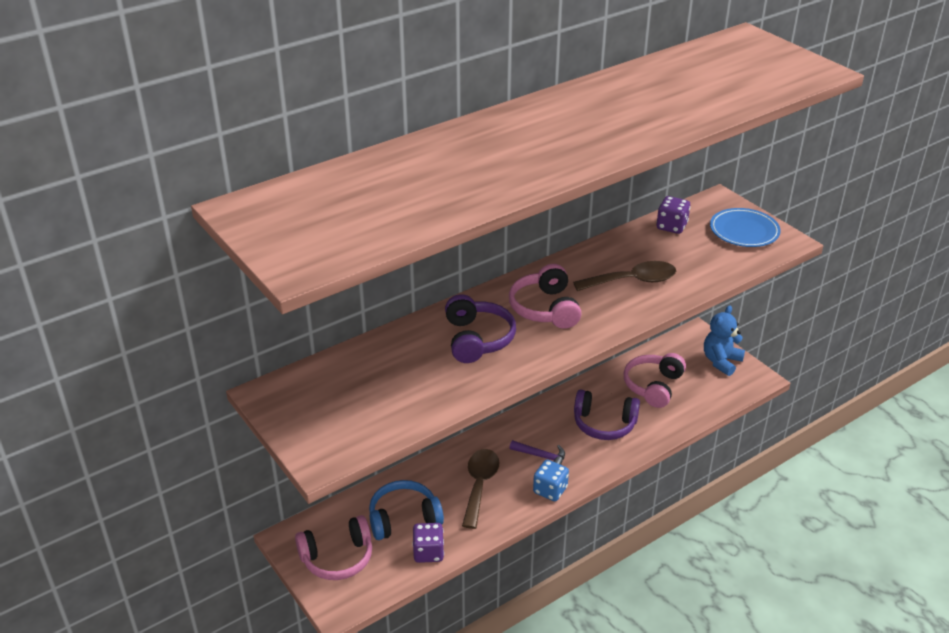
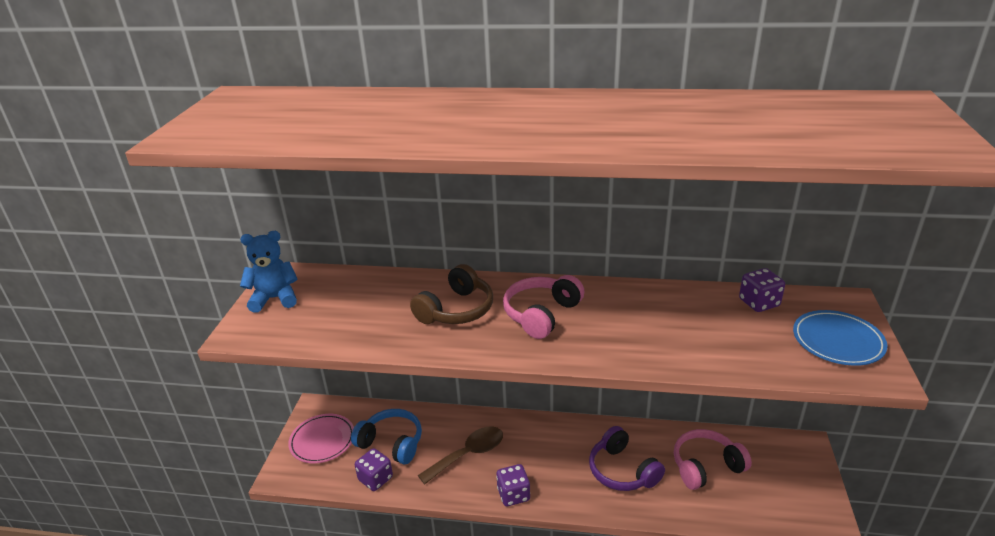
camera: 45 degrees right, 5 degrees down
(337, 558) = (322, 441): pink headphones -> pink plate
(477, 339) = (456, 310): purple headphones -> brown headphones
(541, 456) = (539, 463): purple hammer -> none
(550, 490) = (513, 494): blue dice -> purple dice
(632, 281) = (651, 330): brown spoon -> none
(721, 361) = (804, 485): blue teddy bear -> blue teddy bear (275, 298)

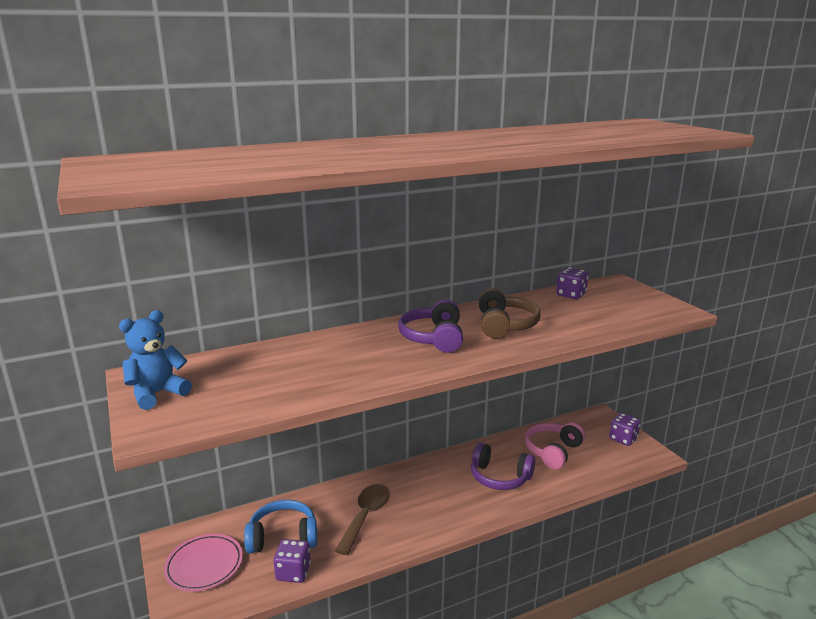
camera: 35 degrees left, 10 degrees down
(456, 310) = (359, 353): brown headphones -> brown headphones (504, 325)
(513, 494) = (432, 529): purple dice -> purple dice (623, 439)
(541, 314) = (433, 338): pink headphones -> purple headphones
(837, 341) = (639, 302): blue plate -> none

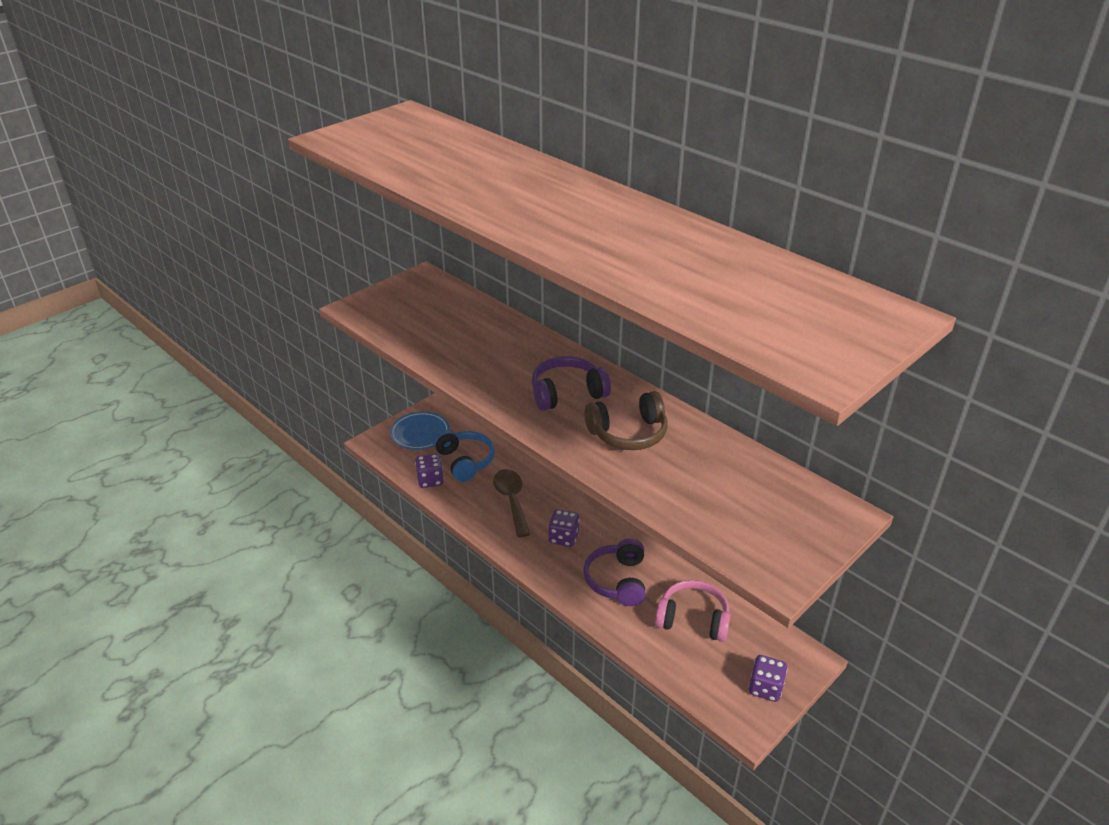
camera: 70 degrees right, 15 degrees up
(157, 394) = (400, 293): blue teddy bear -> none
(204, 565) = (420, 433): pink plate -> blue plate
(366, 516) = (511, 500): brown spoon -> brown spoon turned 105 degrees counterclockwise
(571, 295) = (761, 473): purple dice -> purple dice (563, 537)

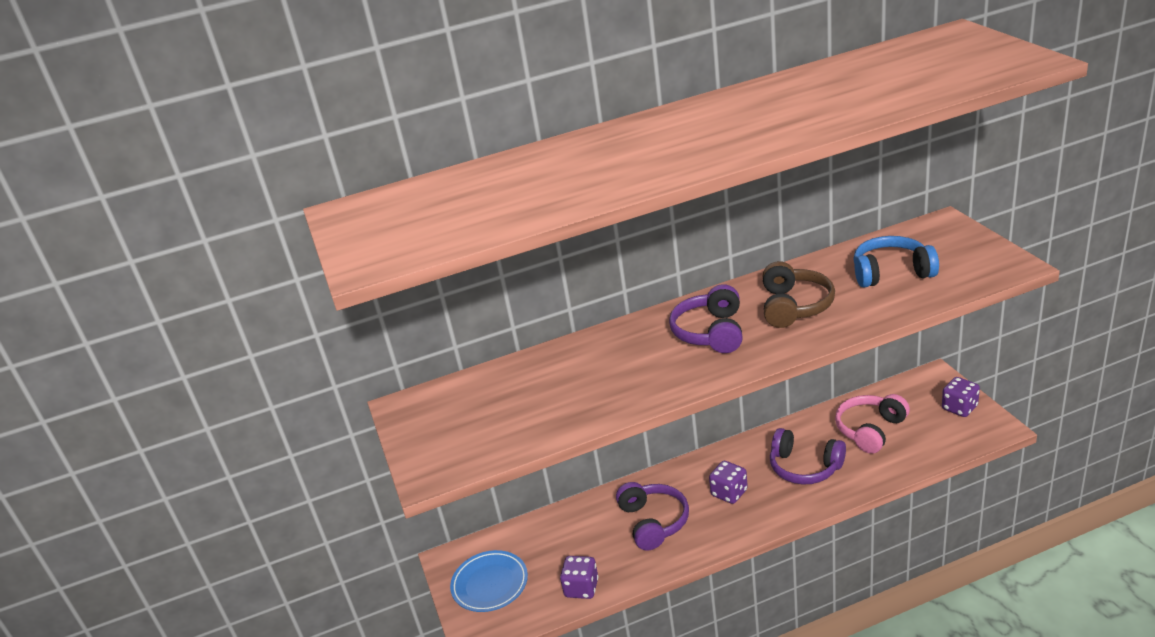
camera: 60 degrees left, 5 degrees down
(465, 461) = (566, 550): blue headphones -> blue headphones (891, 273)
(511, 500) = (653, 522): brown spoon -> purple headphones

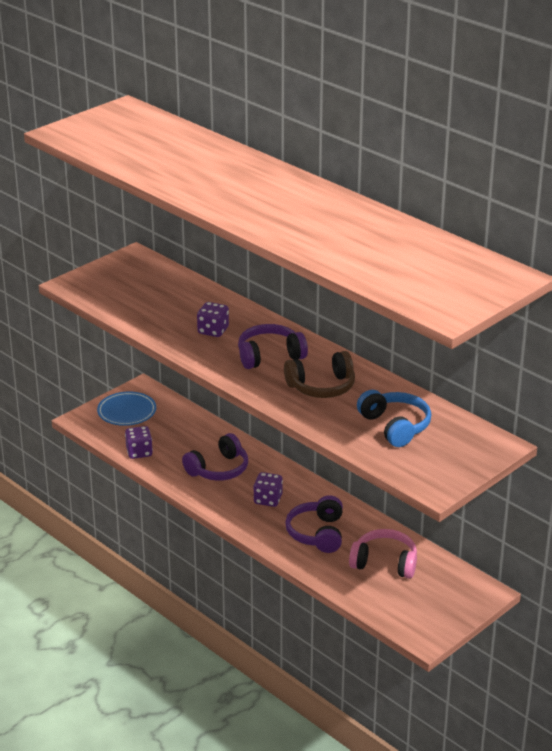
camera: 60 degrees right, 0 degrees up
(959, 408) = (444, 612): purple dice -> purple dice (213, 331)

